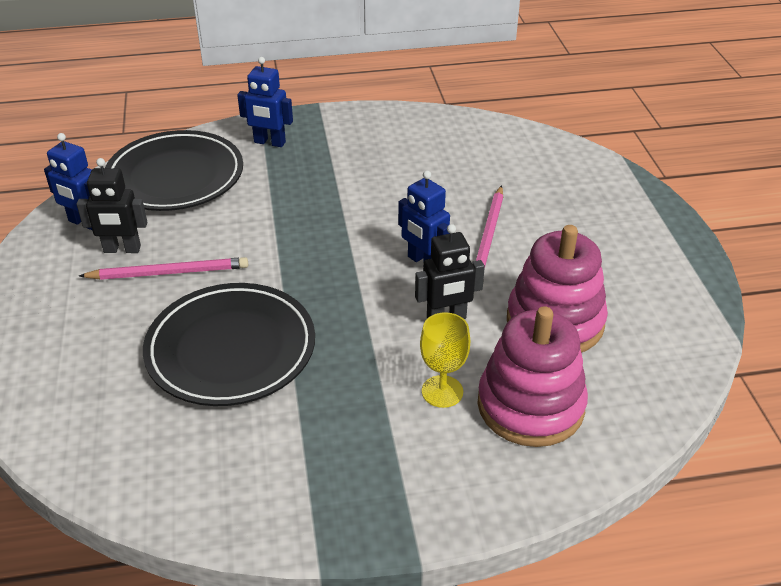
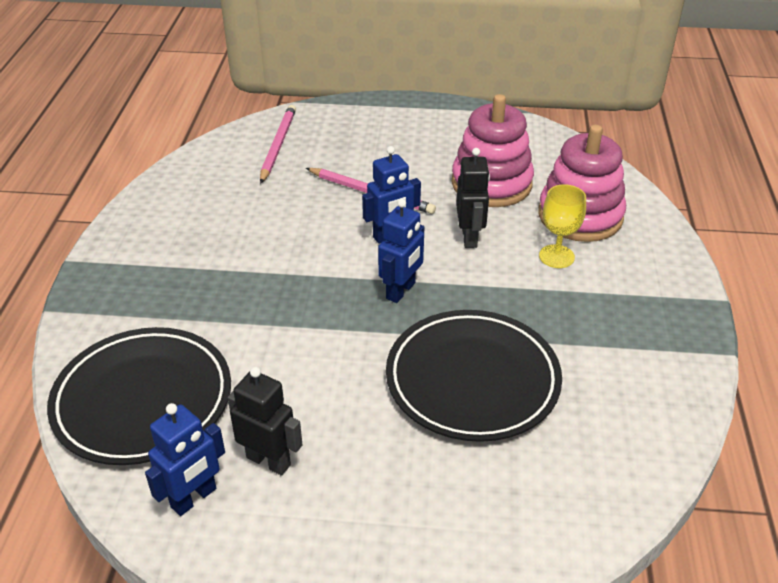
camera: 75 degrees left, 0 degrees up
(122, 249) = (269, 461): black robot -> black robot turned 75 degrees counterclockwise
(168, 272) = (331, 420): pink pencil -> pink pencil (278, 145)
(269, 142) = (123, 310): blue robot -> blue robot (401, 291)

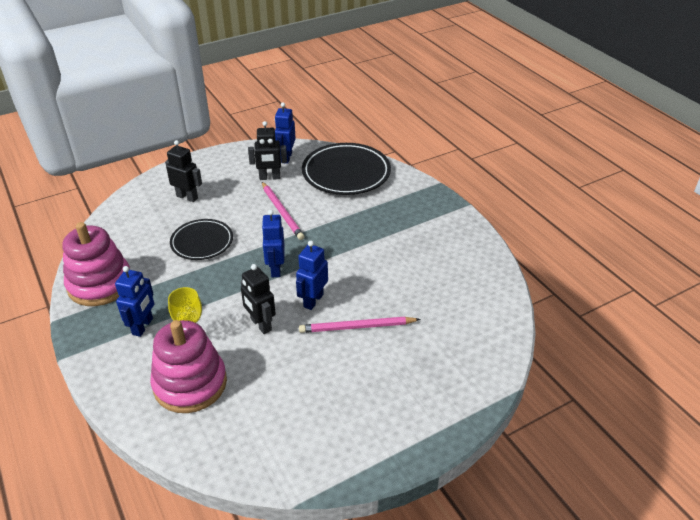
camera: 145 degrees right, 0 degrees up
(278, 145) = (468, 335): pink pencil -> pink pencil (282, 212)
(443, 492) = (187, 197): none -> black robot
(472, 380) = (202, 242): black plate -> black plate, size x0.62
(491, 184) = (277, 382): pink stacking toy -> pink stacking toy (100, 284)
(611, 294) = (143, 326): none -> blue robot

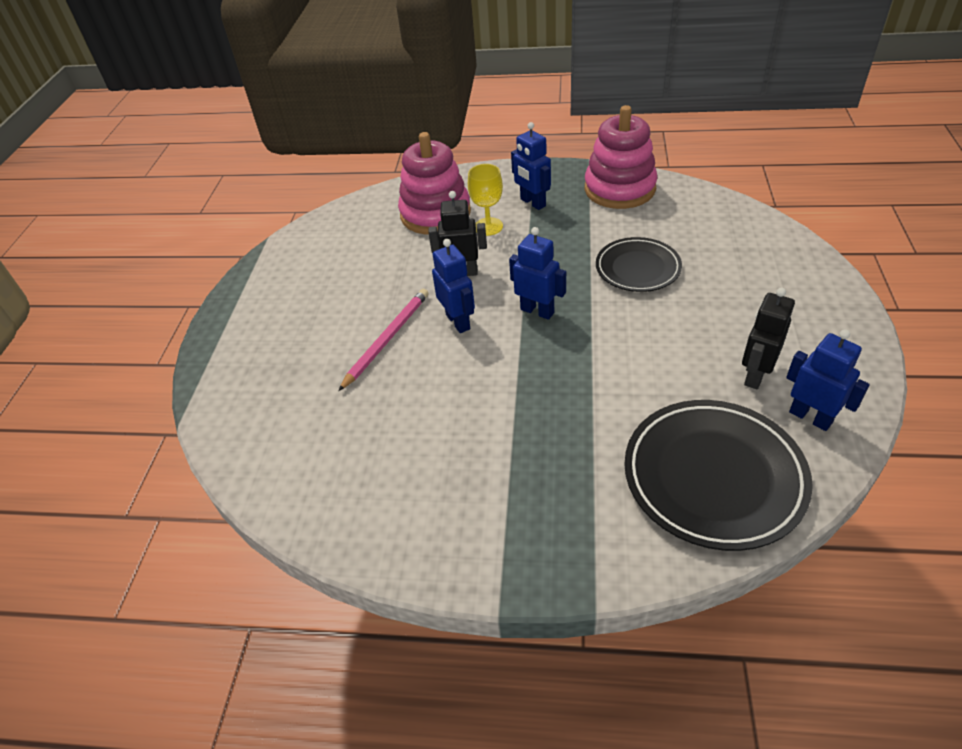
camera: 130 degrees right, 5 degrees up
(187, 197) = (750, 280): black robot -> none
(282, 212) = (652, 356): pink pencil -> none

